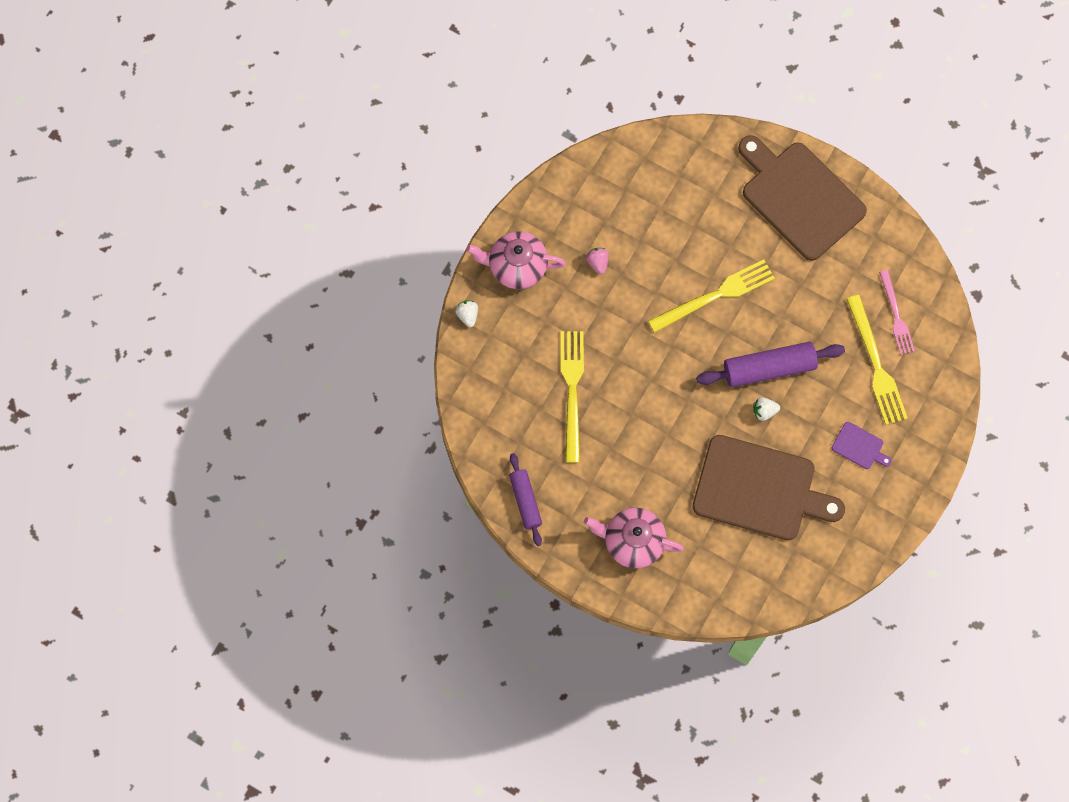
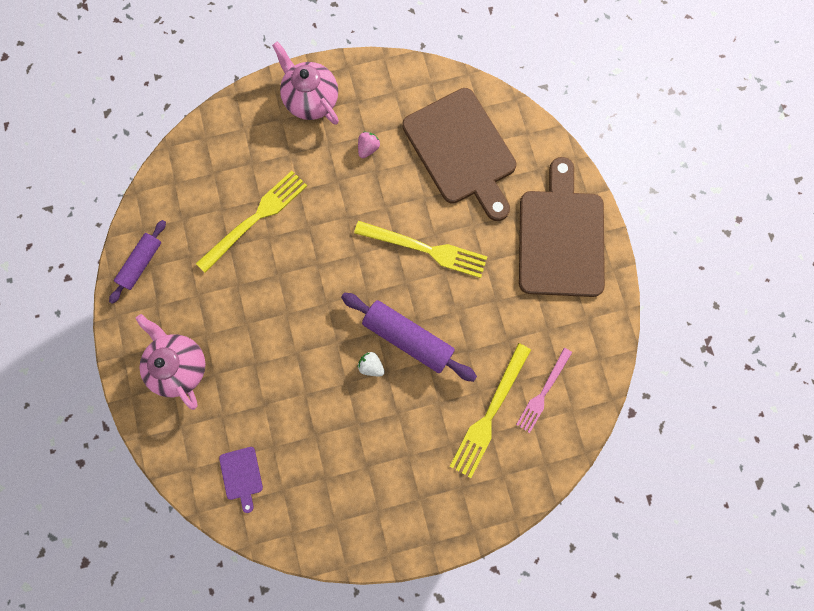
camera: 45 degrees right, 5 degrees up
(467, 315) = (243, 101): white strawberry -> none
(760, 489) = (307, 420): brown cutting board -> brown cutting board (461, 151)
(859, 446) = (413, 462): purple cutting board -> purple cutting board (241, 475)

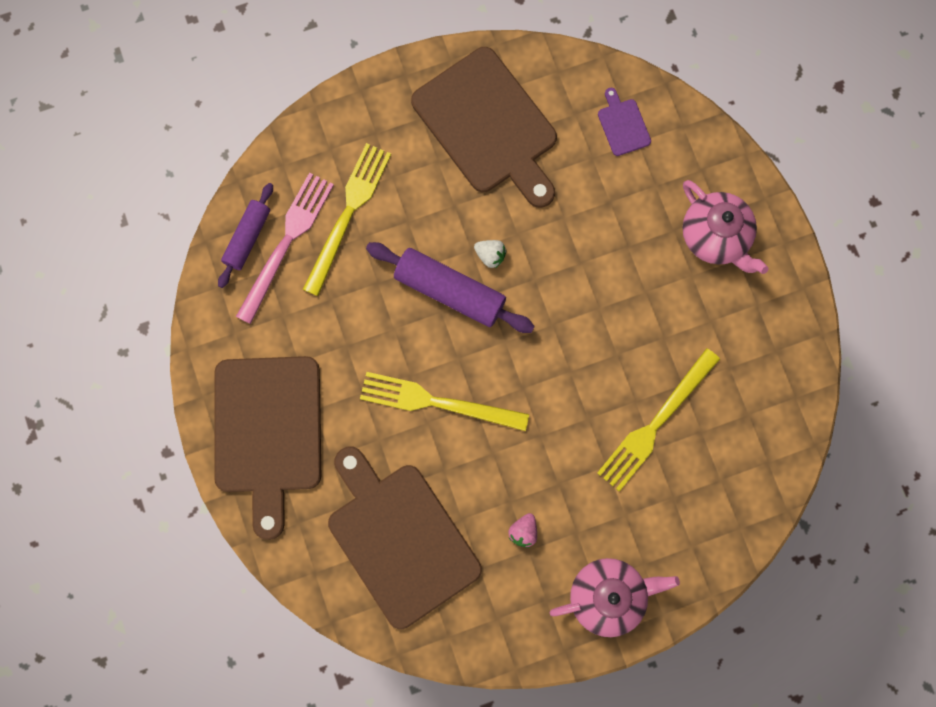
camera: 175 degrees right, 0 degrees up
(141, 263) = (787, 354): purple rolling pin -> purple rolling pin (247, 238)
(311, 99) = (608, 596): pink teapot -> pink teapot turned 60 degrees counterclockwise
(361, 485) = (488, 126): none -> brown cutting board
(543, 392) = (286, 243): pink fork -> pink fork, size x1.53

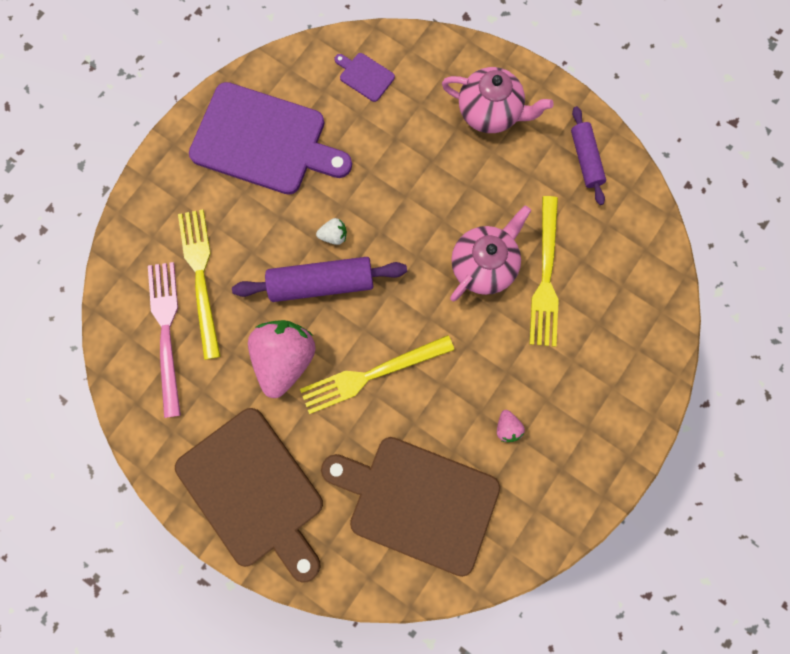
camera: 35 degrees left, 0 degrees up
(247, 238) = (132, 349): purple rolling pin -> purple rolling pin (585, 159)
(372, 336) = (285, 358): none -> pink strawberry
(488, 126) = (264, 141): brown cutting board -> purple cutting board
(608, 596) = (605, 431): pink teapot -> pink teapot (484, 265)

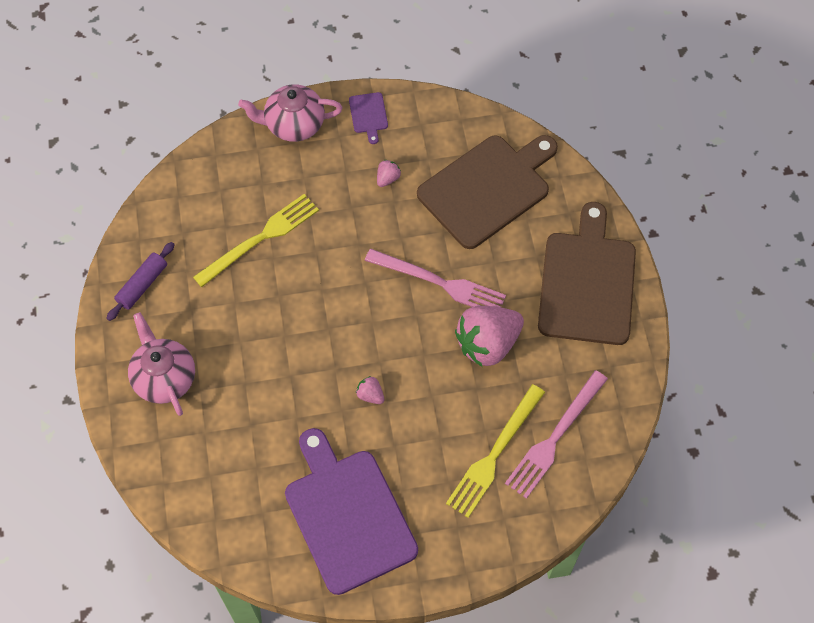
camera: 135 degrees left, 15 degrees down
(321, 283) = (413, 370): purple rolling pin -> none
(334, 236) = (370, 395): white strawberry -> pink strawberry
(365, 76) = (219, 494): purple cutting board -> purple cutting board (368, 115)
(372, 374) = (439, 283): yellow fork -> pink fork
(417, 501) = (487, 188): brown cutting board -> brown cutting board turned 105 degrees counterclockwise
(484, 265) = (291, 282): pink teapot -> pink teapot (293, 125)

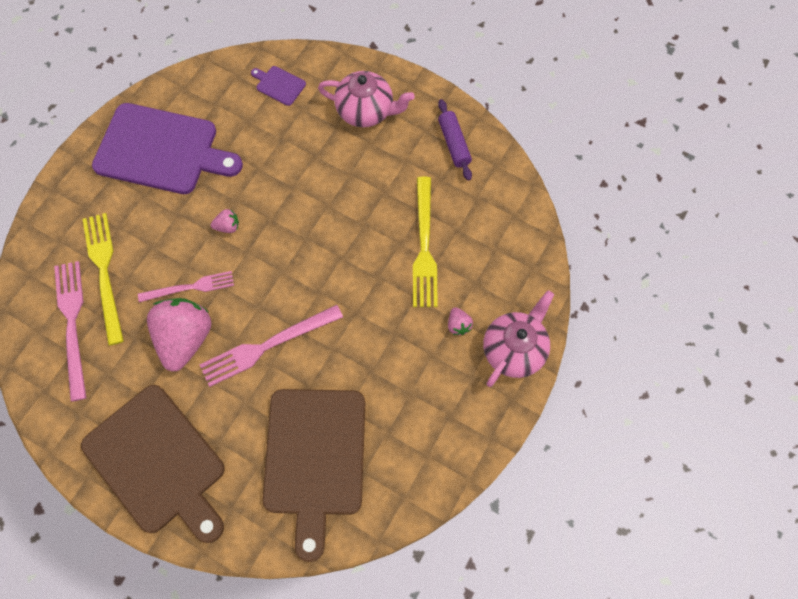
camera: 130 degrees right, 5 degrees up
(368, 115) = (474, 419): purple cutting board -> purple cutting board (279, 85)
(387, 178) = (396, 383): pink strawberry -> pink strawberry (458, 325)
(446, 377) = (190, 287): none -> pink fork

